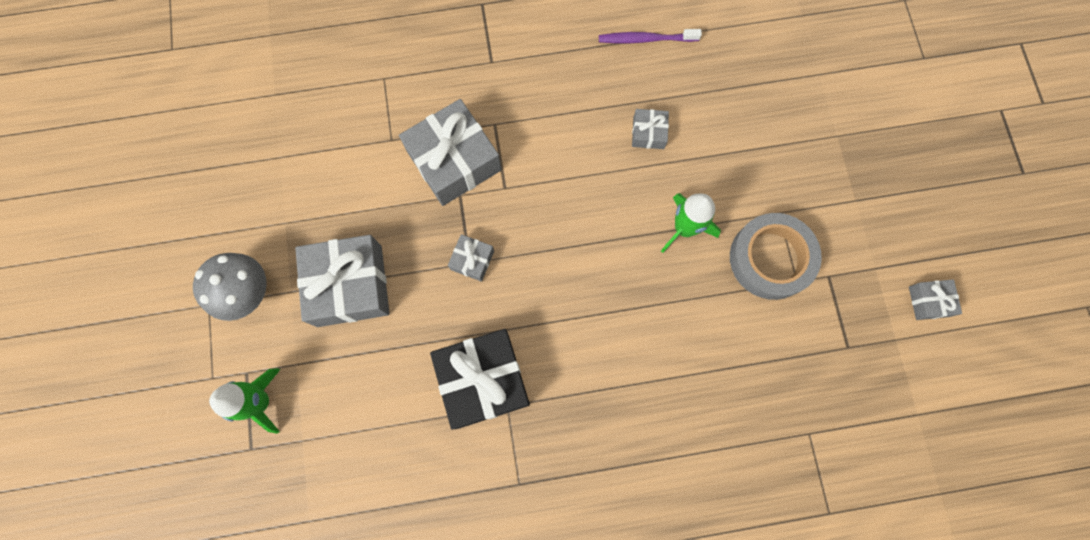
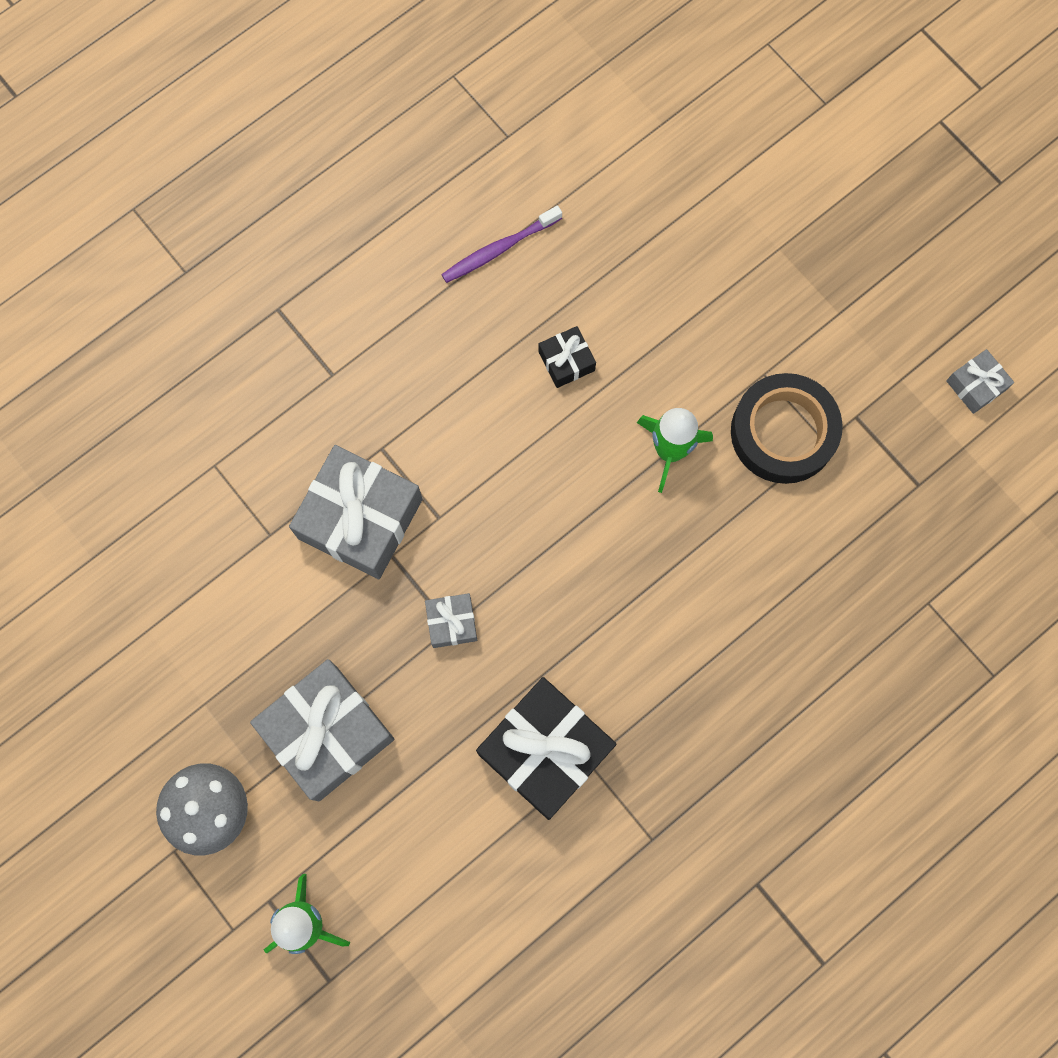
camera: 30 degrees left, 0 degrees up
(648, 133) = (566, 361): grey gift -> black gift
(770, 258) = (783, 432): grey tape -> black tape

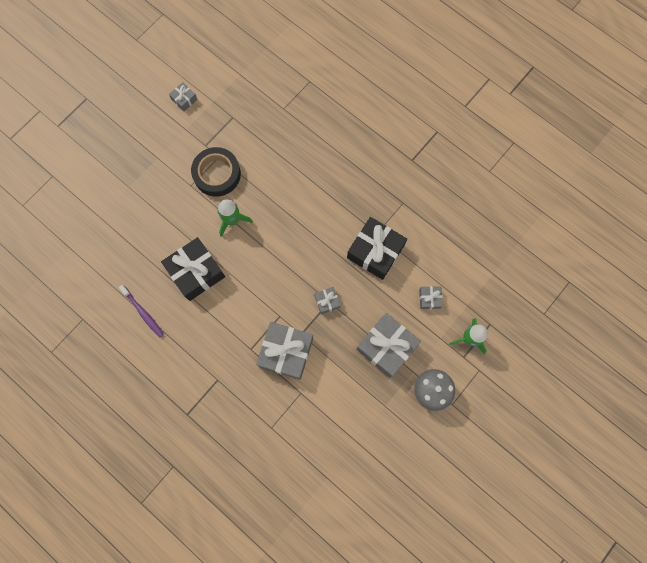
camera: 100 degrees left, 0 degrees up
(414, 852) = (429, 298): none -> grey gift
(566, 361) = (196, 272): black gift -> black gift, size x2.12

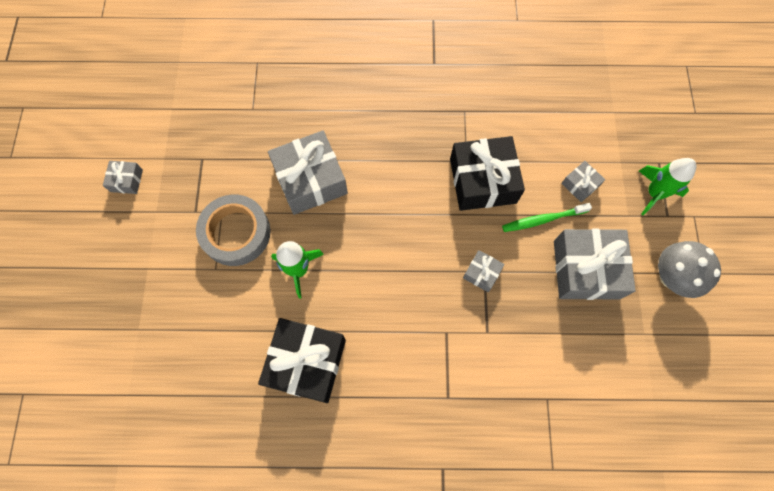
camera: 40 degrees left, 5 degrees down
(143, 313) = (282, 466): purple toothbrush -> none
(217, 174) = (236, 233): black tape -> grey tape
(286, 352) = (489, 367): grey gift -> grey gift (310, 180)
(388, 300) = (543, 219): none -> green toothbrush

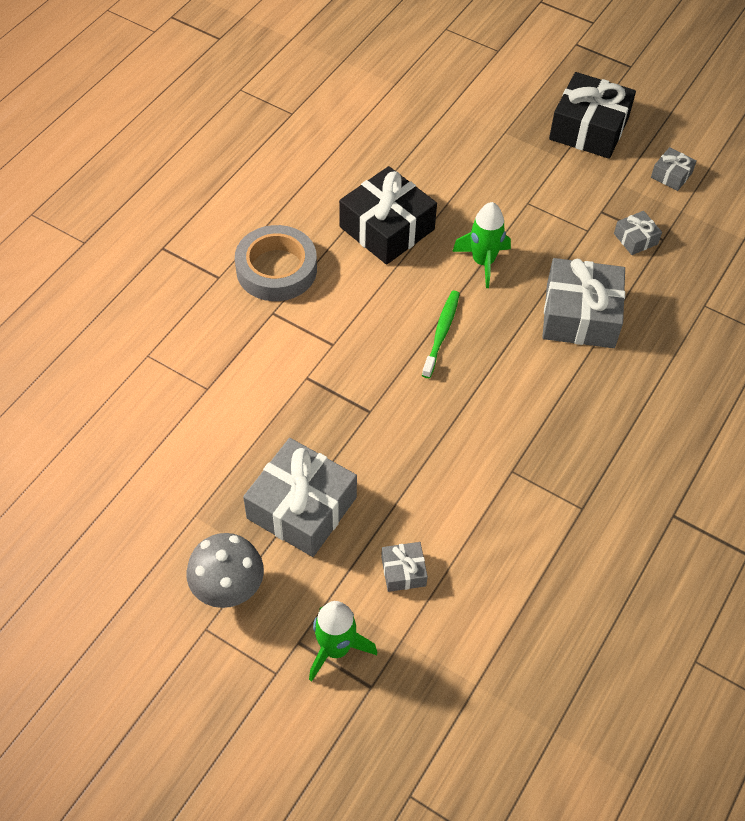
camera: 120 degrees right, 15 degrees down
(236, 233) = (556, 232): grey tape -> grey tape (276, 269)
(482, 181) = (476, 472): black gift -> black gift (589, 129)
(482, 273) = (369, 408): grey gift -> grey gift (635, 239)
(543, 219) = (388, 503): green toothbrush -> green toothbrush (441, 333)

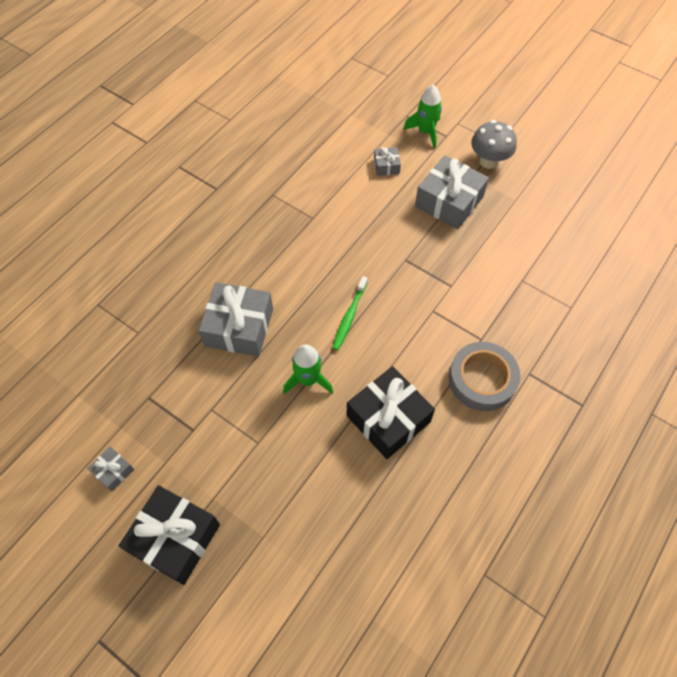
camera: 175 degrees left, 5 degrees up
(635, 239) = (172, 398): grey gift -> none

